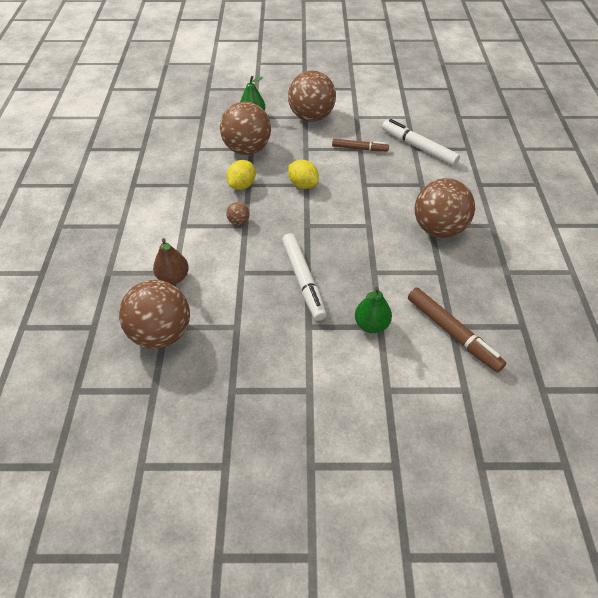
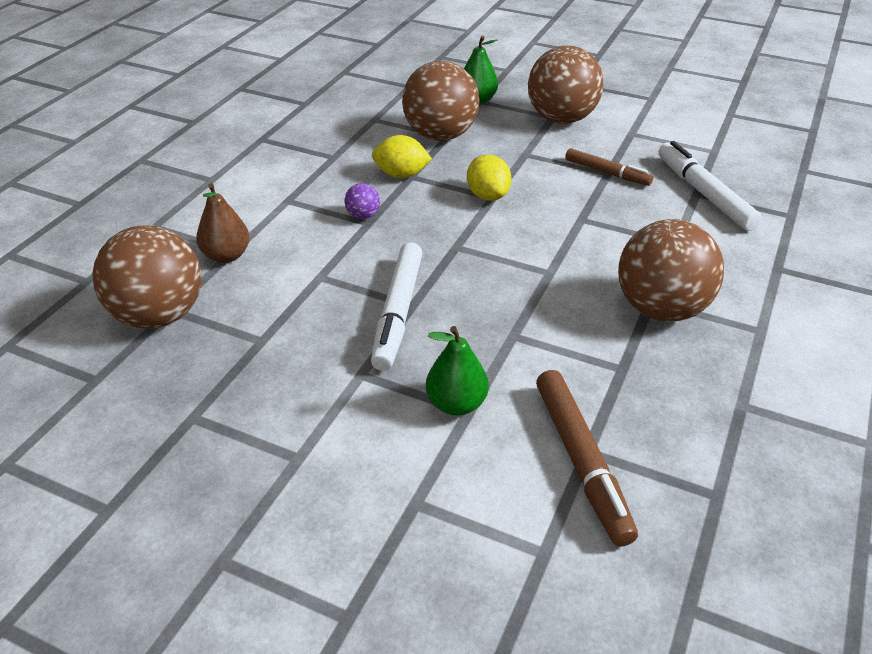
camera: 25 degrees right, 10 degrees down
(238, 222) = (363, 216): brown ball -> purple ball
(242, 185) = (401, 175): yellow lemon -> yellow lemon turned 45 degrees clockwise

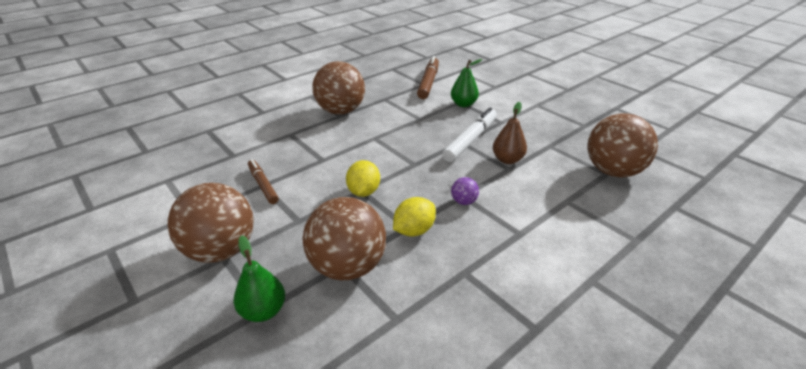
camera: 155 degrees left, 5 degrees down
(226, 256) = (571, 198): brown pear -> brown pear (507, 160)
(401, 175) = (414, 230): yellow lemon -> yellow lemon turned 75 degrees counterclockwise
(704, 194) = (229, 154): white marker -> none

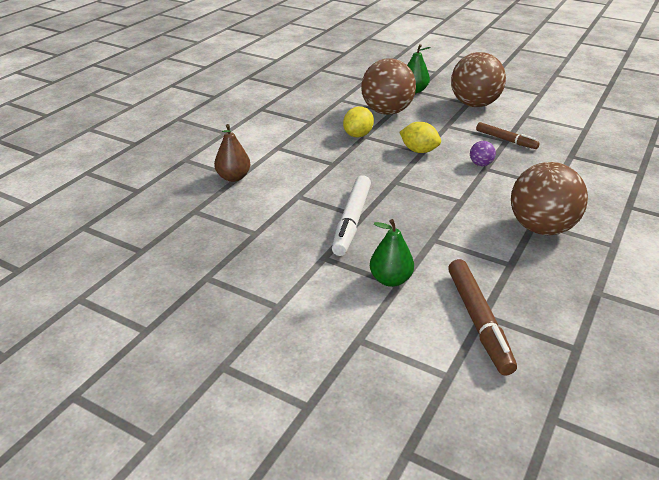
camera: 160 degrees right, 0 degrees up
(363, 192) = (419, 151): yellow lemon -> yellow lemon turned 45 degrees counterclockwise
(464, 201) = (330, 159): purple ball -> purple ball (480, 164)
(507, 160) = (302, 205): brown pear -> brown pear (233, 177)
(613, 171) = (186, 214): brown ball -> none

